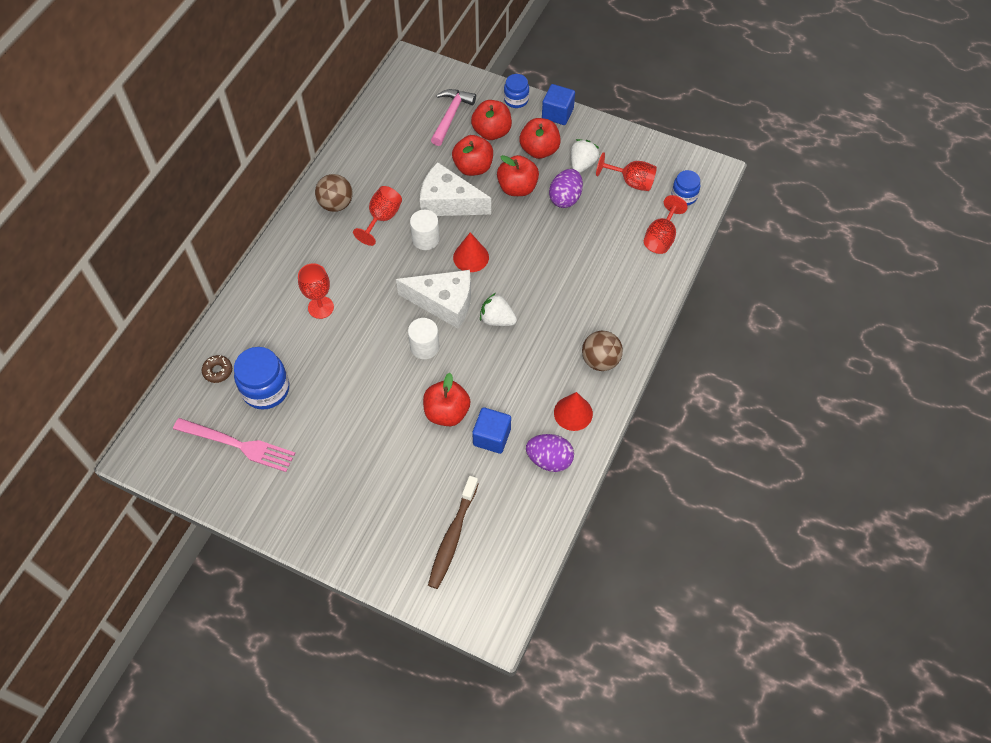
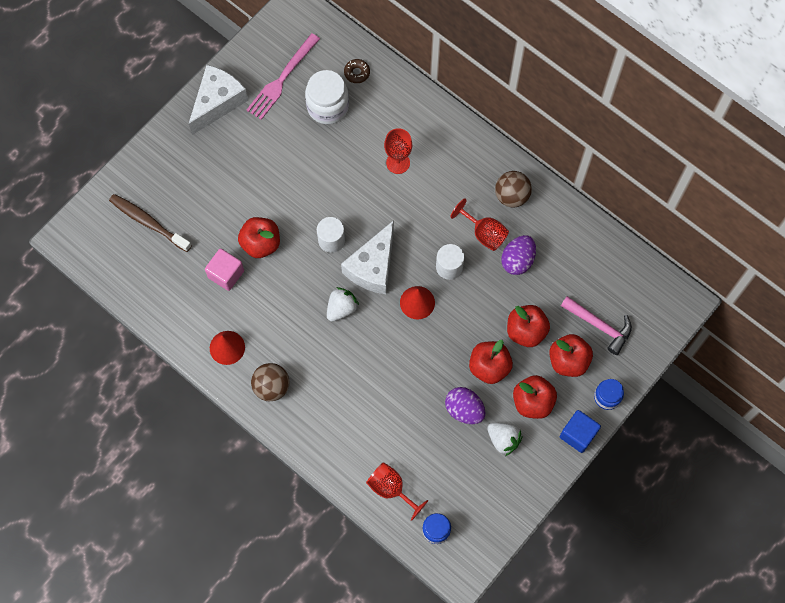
camera: 105 degrees right, 10 degrees up
(266, 389) = (328, 106): blue jar -> white jar
(448, 202) = (488, 297): white cheese -> white cheese (218, 102)
(492, 437) = (226, 274): blue cube -> pink cube
(549, 459) = (190, 315): purple egg -> purple egg (517, 260)
(631, 182) = (468, 482): red goblet -> none

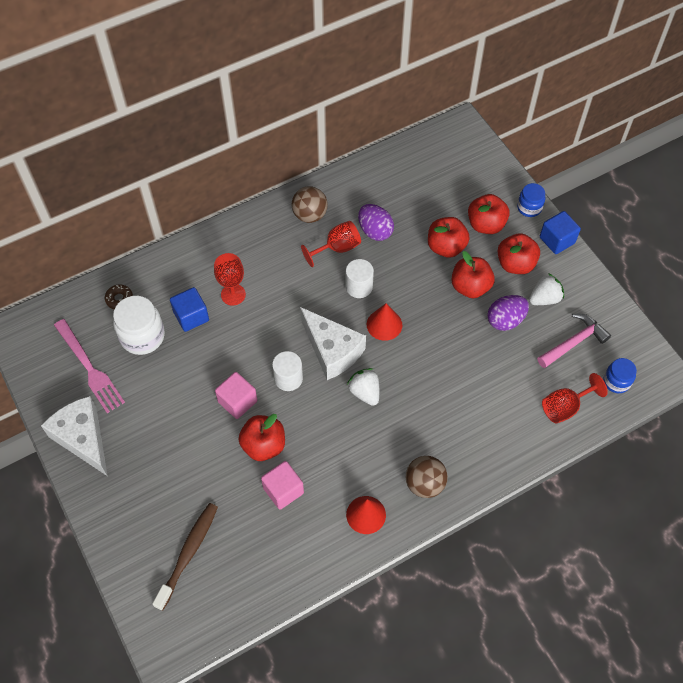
camera: 70 degrees left, 10 degrees down
(148, 222) = (188, 553): brown toothbrush -> brown toothbrush turned 150 degrees clockwise
(294, 207) = (237, 401): none -> pink cube
(362, 137) = (191, 316): none -> blue cube
(599, 326) = (461, 191): pink hammer -> pink hammer (574, 342)

